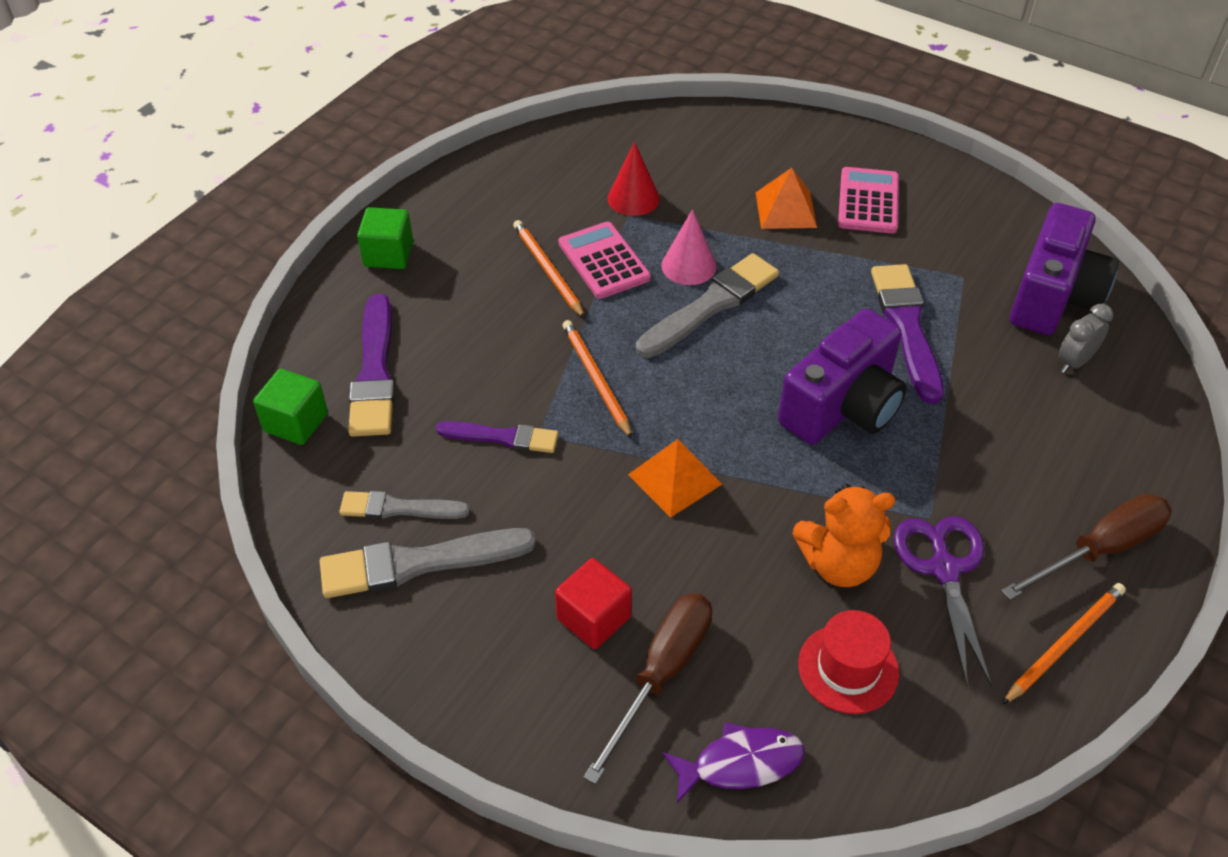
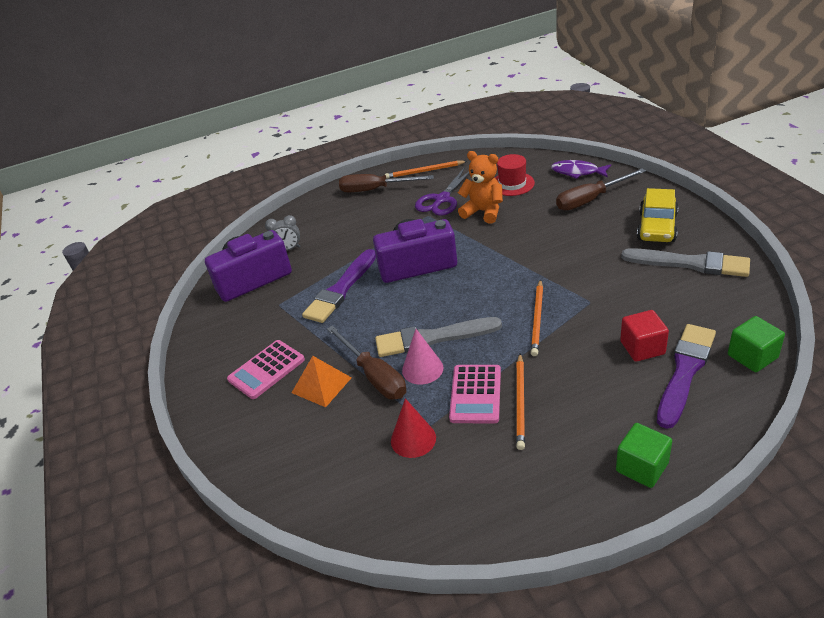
camera: 140 degrees left, 10 degrees down
(399, 508) = (693, 290): grey brush -> none
(503, 437) = (614, 306): purple brush -> none
(503, 636) = (657, 227): none -> yellow car
(594, 618) = (609, 222): red cube -> red cube (642, 348)
(675, 479) = (530, 260): orange pyramid -> none
(737, 239) = (374, 376): none -> brown screwdriver

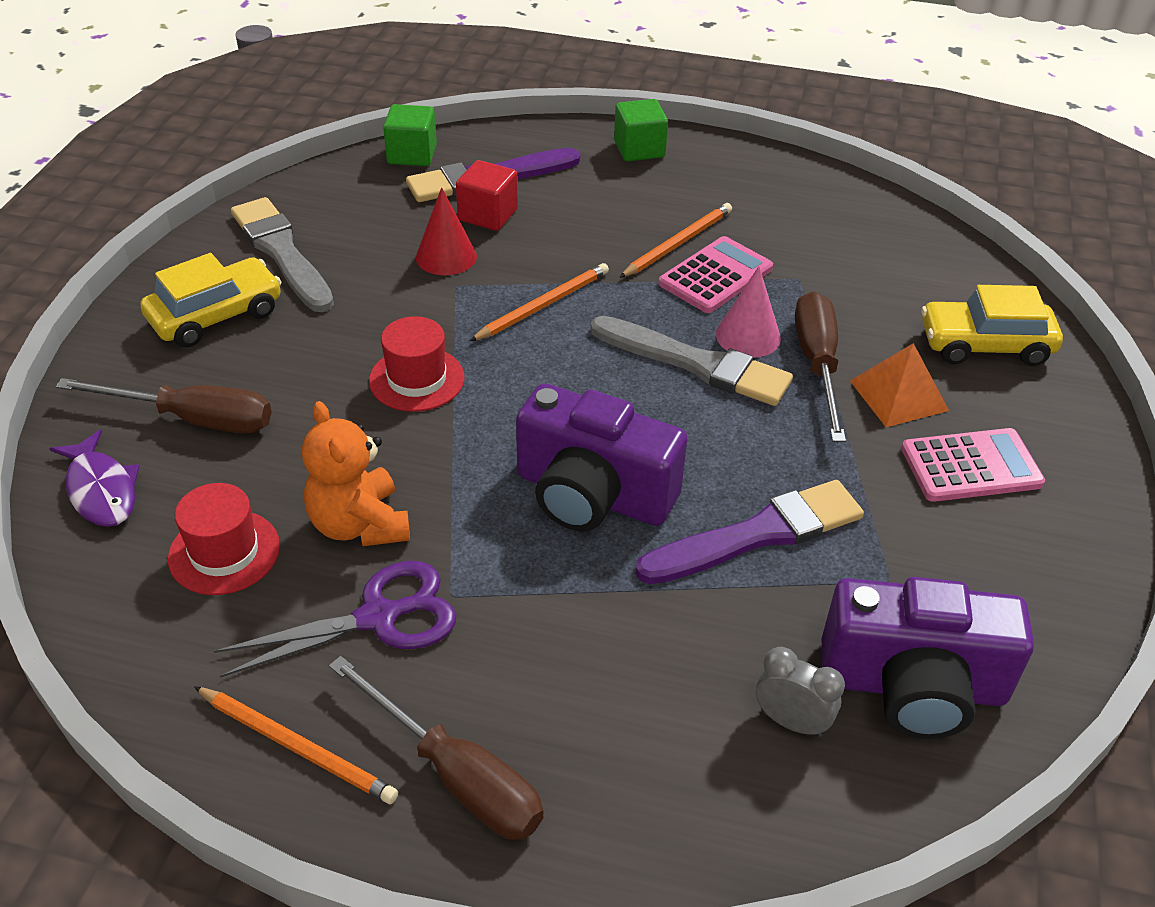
camera: 150 degrees left, 5 degrees up
(290, 449) = (985, 345): none -> yellow car
(413, 439) = (828, 276): red cone -> red cone (446, 256)
(539, 257) = (417, 379): none -> red hat

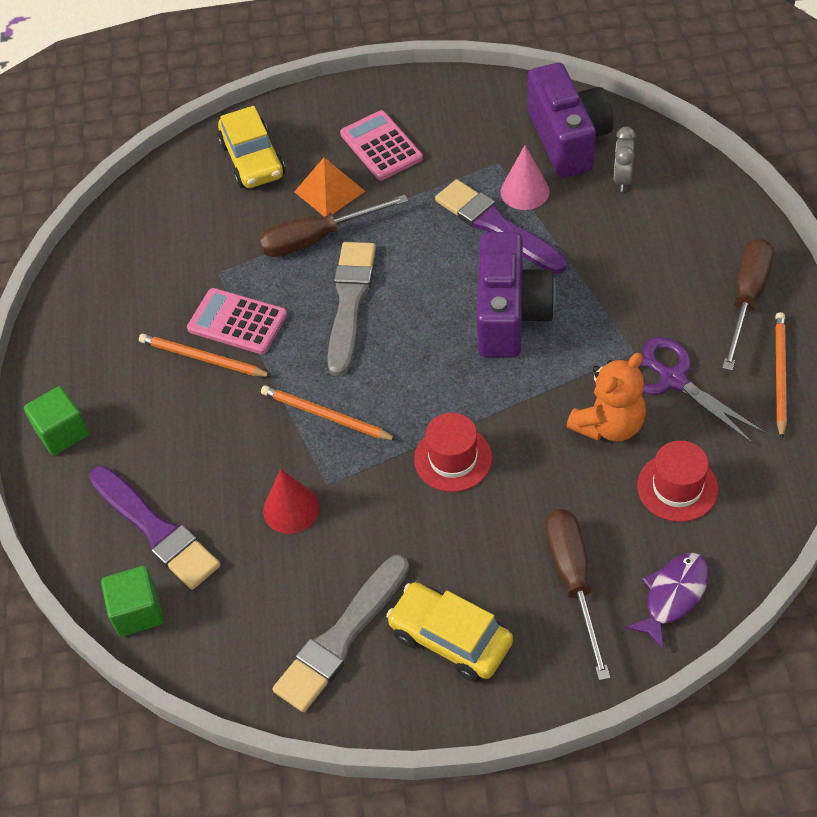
camera: 105 degrees left, 10 degrees up
(488, 215) = (216, 505): red cube -> none
(748, 336) = (303, 283): pink cone -> pink cone (524, 191)

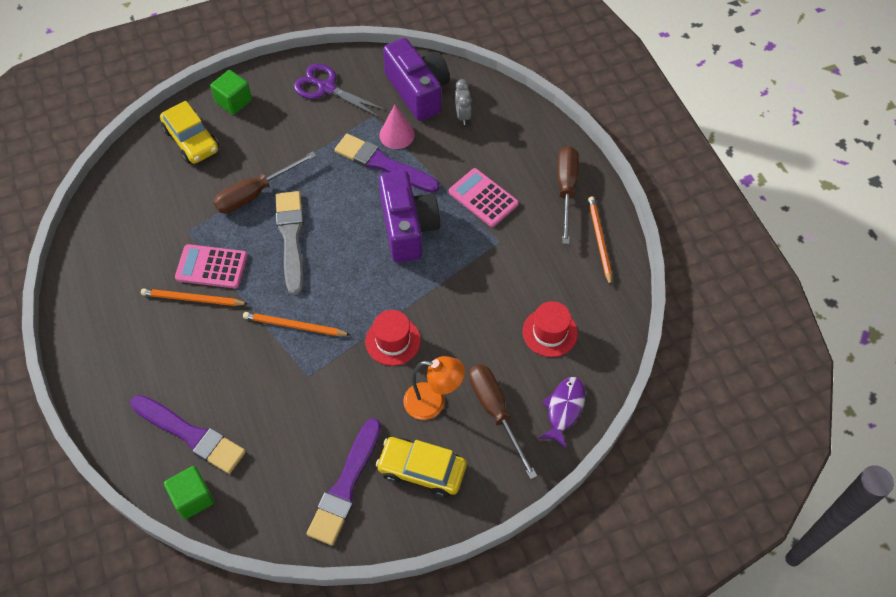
camera: 20 degrees left, 5 degrees up
(62, 432) = (100, 375): green cube -> green cube (233, 101)
(291, 509) = (286, 399): red cone -> none
(329, 191) = (255, 156): orange pyramid -> none
(341, 638) = (345, 486): grey brush -> purple brush
(381, 146) = (285, 116): pink calculator -> pink calculator (483, 198)
(488, 551) = (433, 402): none -> orange lamp
(609, 425) = (494, 296): orange teddy bear -> none
(673, 380) = (530, 256): purple scissors -> purple scissors (326, 88)

